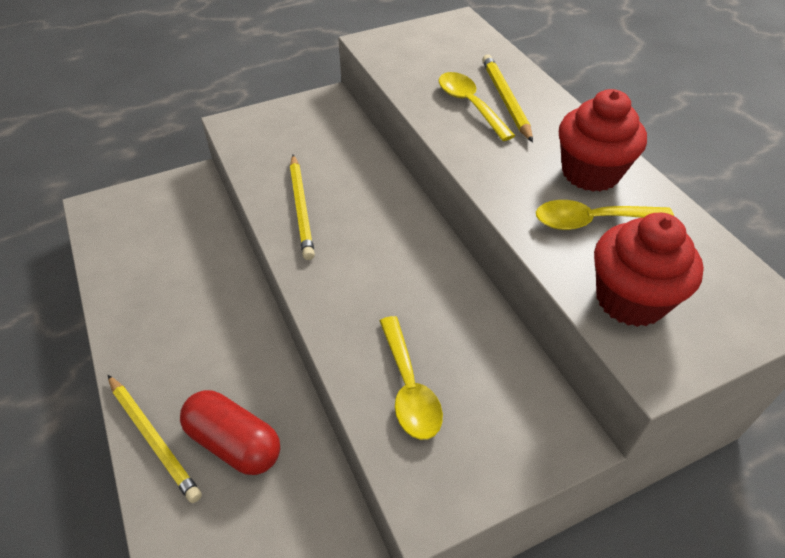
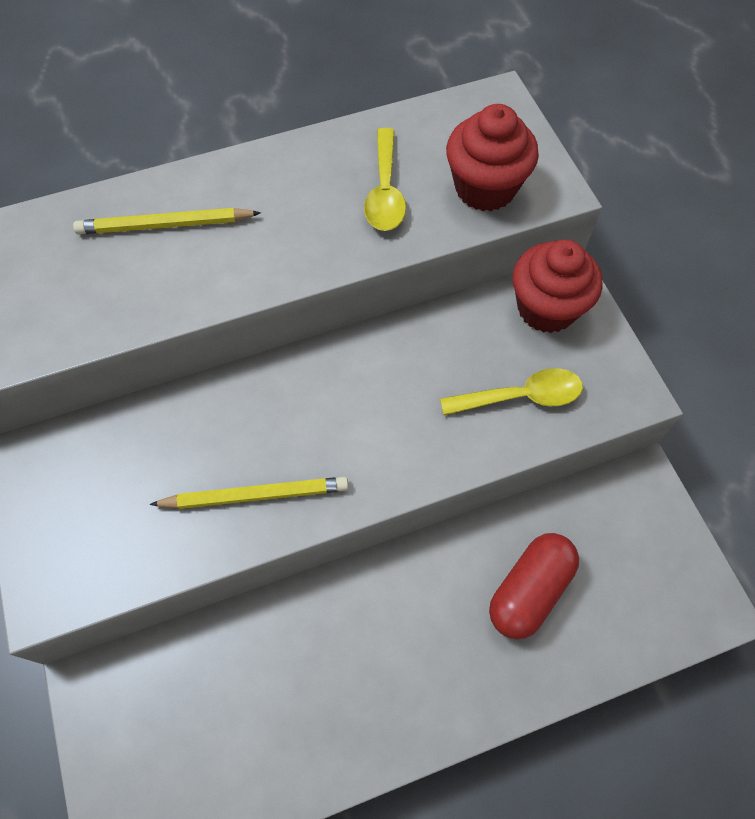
camera: 85 degrees left, 15 degrees up
(153, 438) = (524, 679): yellow pencil -> none
(469, 105) = (167, 263): yellow spoon -> none
(590, 173) = (314, 176): red cupcake -> red cupcake (546, 308)

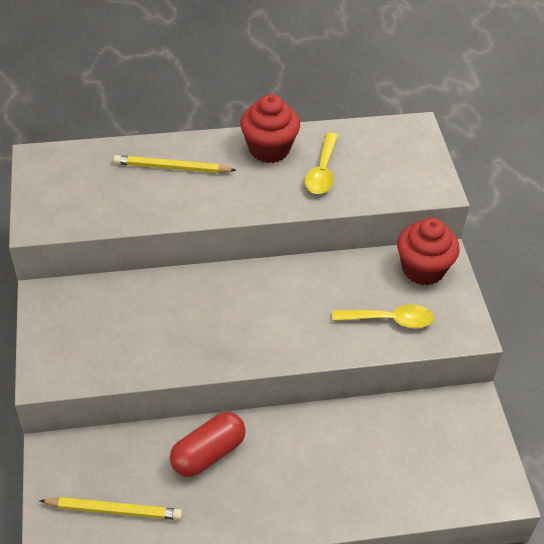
camera: 10 degrees right, 15 degrees down
(255, 495) = (193, 345): yellow pencil -> yellow pencil (114, 510)
(485, 188) = (391, 180): red cupcake -> red cupcake (269, 149)
(529, 590) = (371, 455): red capsule -> red capsule (208, 453)

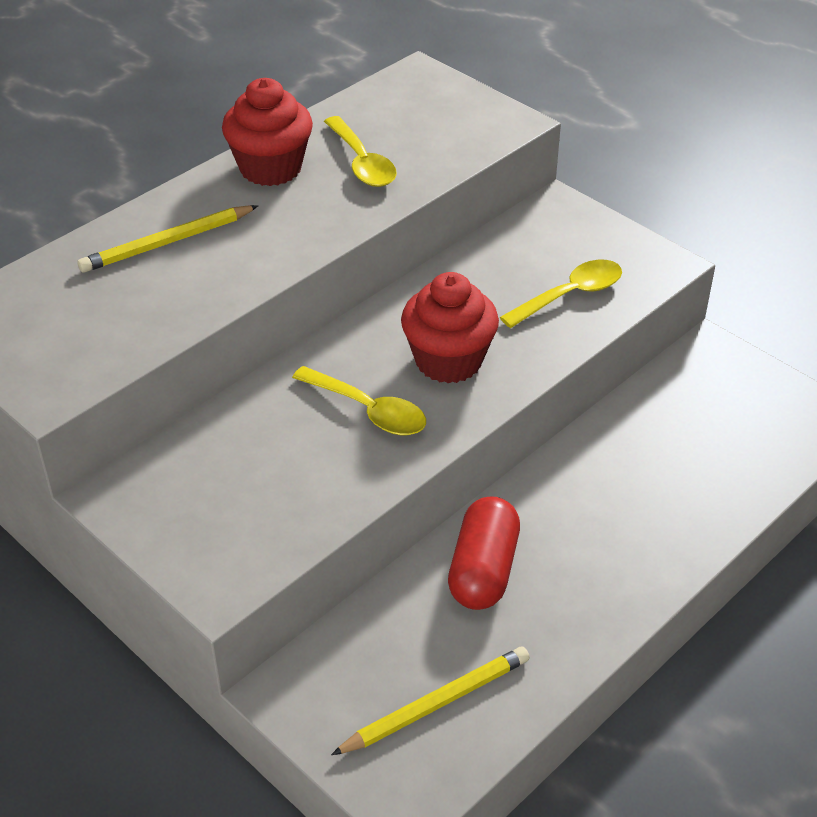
camera: 35 degrees left, 5 degrees down
(208, 325) = (368, 410): none -> yellow spoon
(423, 269) = (550, 227): red cupcake -> red cupcake (448, 361)

